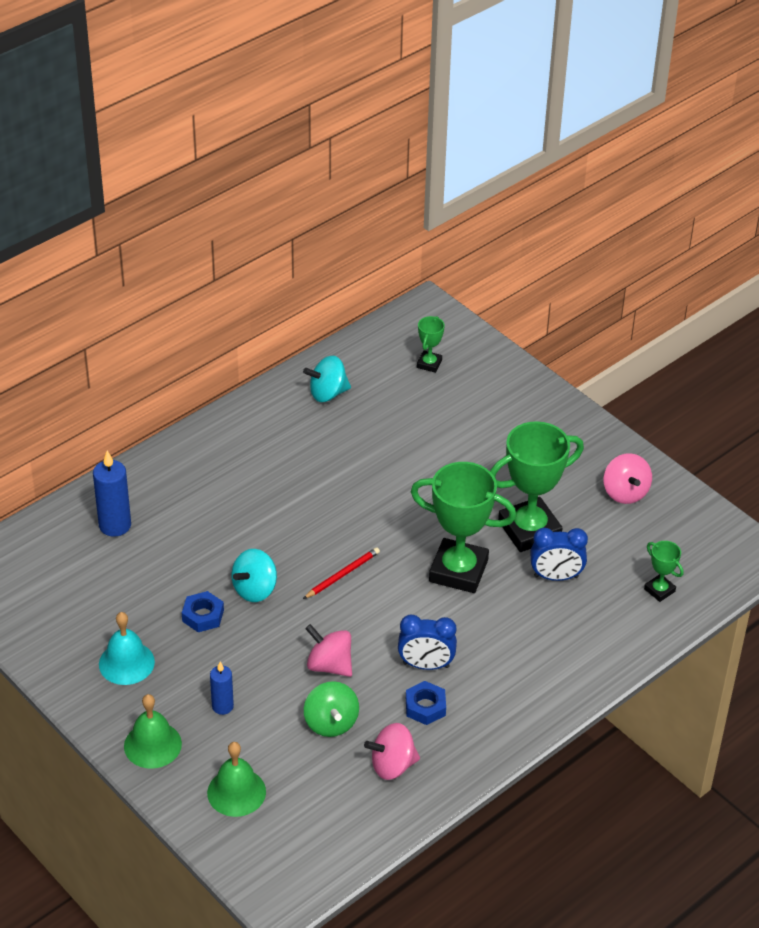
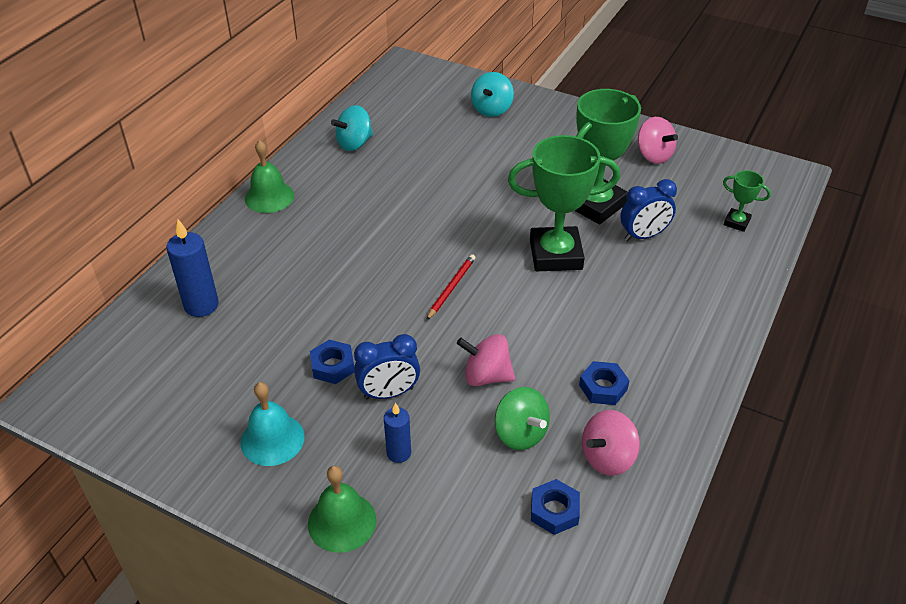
camera: 20 degrees left, 0 degrees up
(236, 792) = (461, 544): green bell -> green bell (269, 197)
(255, 589) = (373, 325): turquoise spinning top -> turquoise spinning top (491, 109)
(323, 791) = (554, 511): none -> blue nut
(426, 665) = (579, 347): blue clock -> blue clock (388, 393)
(429, 364) = (430, 102): green trophy -> none

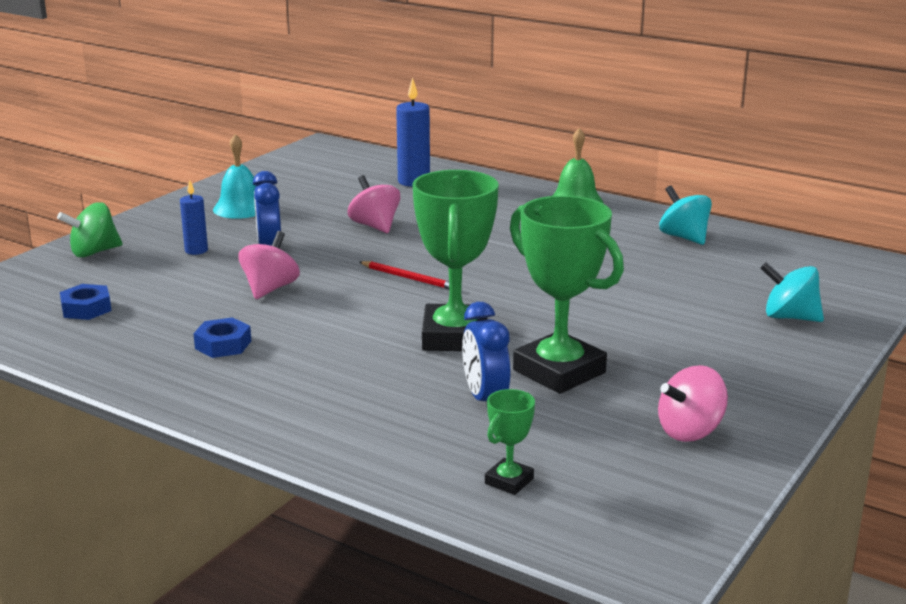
camera: 95 degrees right, 20 degrees down
(333, 366) = (315, 227): blue nut -> none
(342, 521) = (140, 230): green bell -> none
(520, 433) = (186, 300): green spinning top -> green spinning top (94, 252)
(607, 458) = (128, 338): pink spinning top -> pink spinning top (375, 226)

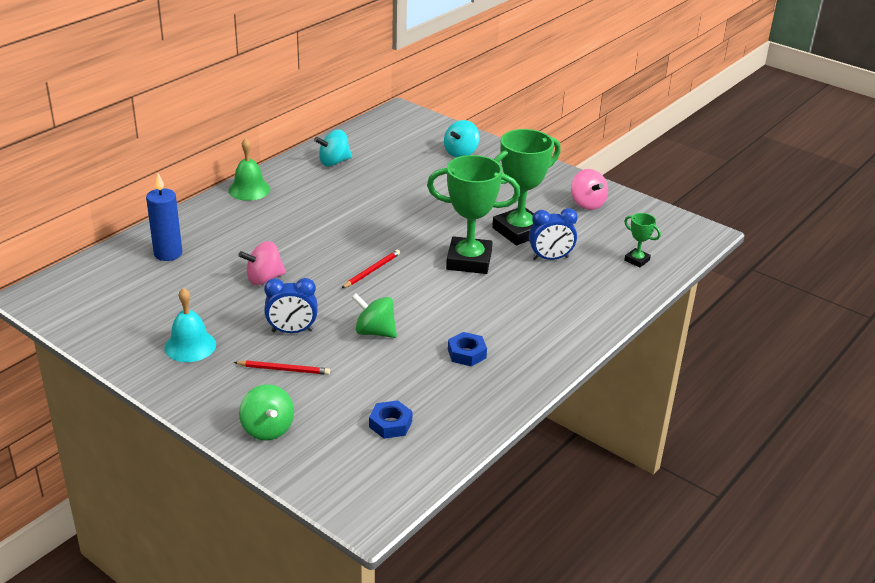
camera: 85 degrees left, 10 degrees up
(196, 250) = (284, 369): blue candle -> red pencil
(270, 289) = (374, 332): pink spinning top -> green spinning top

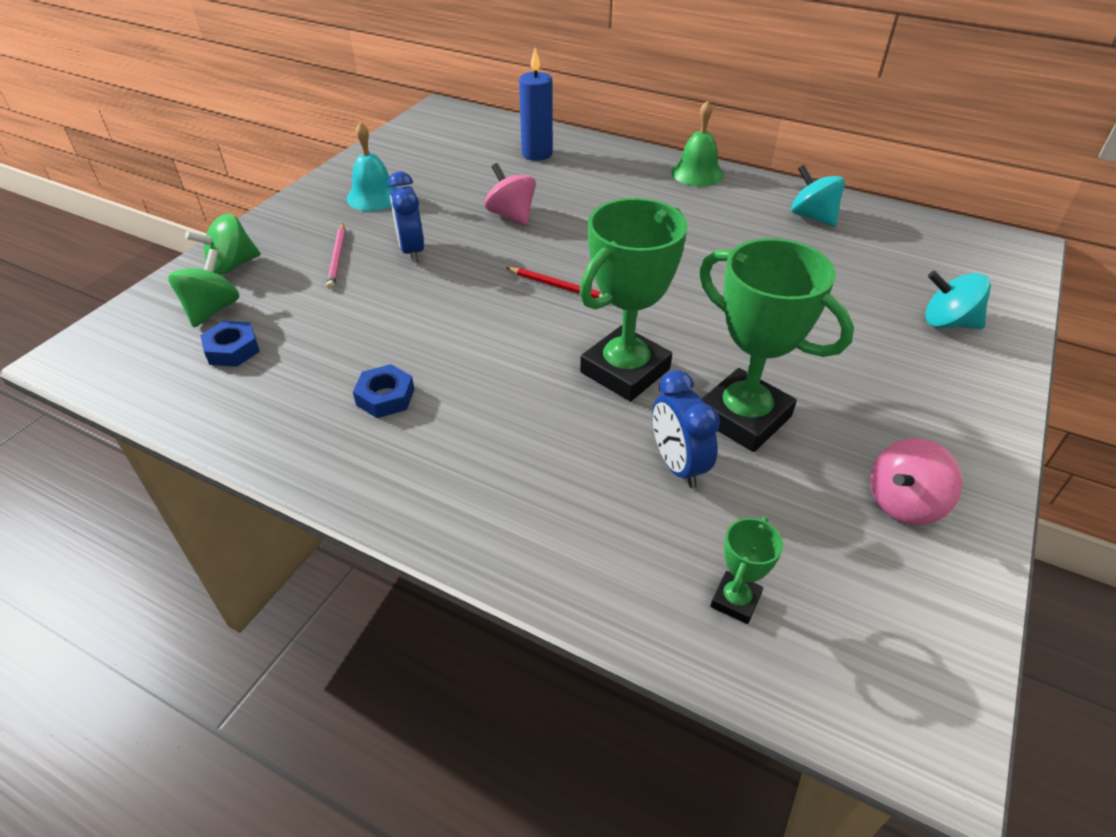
camera: 80 degrees right, 10 degrees up
(284, 369) = (337, 258): red pencil -> pink pencil
(374, 332) = (421, 309): green spinning top -> green spinning top (212, 310)
(469, 261) = (625, 371): green trophy -> green trophy turned 45 degrees clockwise

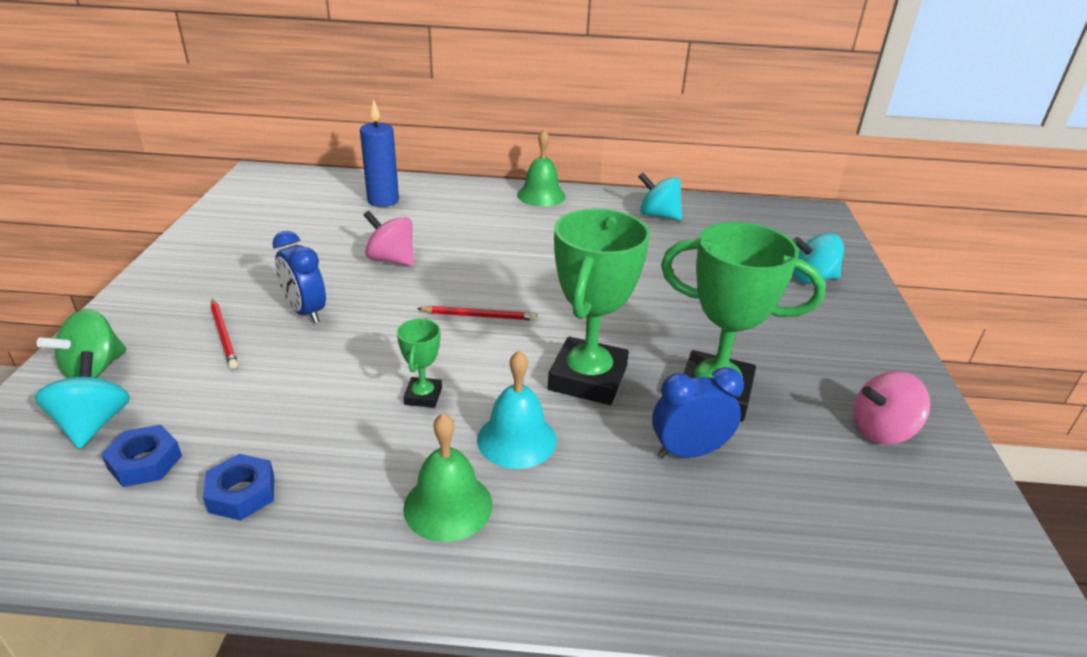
camera: 25 degrees left, 10 degrees down
(212, 310) = (94, 424): green spinning top -> turquoise spinning top
(337, 258) = (224, 335): pink pencil -> red pencil
(374, 196) = (232, 266): turquoise bell -> turquoise bell (516, 439)
(385, 397) = (362, 466): blue nut -> blue nut (241, 493)
(434, 449) = (448, 506): none -> green bell
(677, 465) = (688, 452): blue clock -> blue clock turned 120 degrees clockwise
(735, 600) = (816, 560): green trophy -> green trophy (423, 396)
(903, 503) = (881, 430): pink spinning top -> pink spinning top turned 45 degrees clockwise

